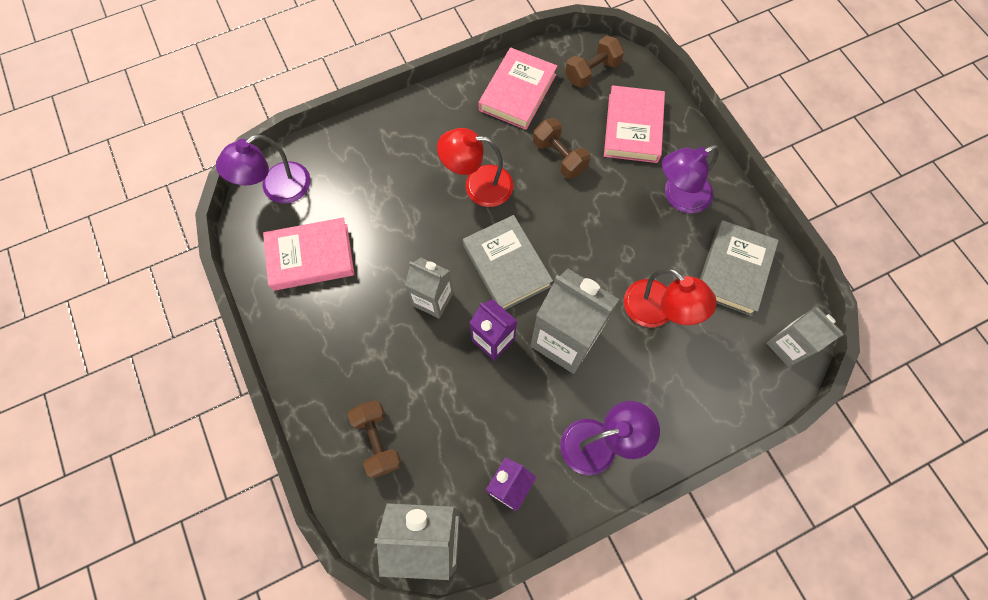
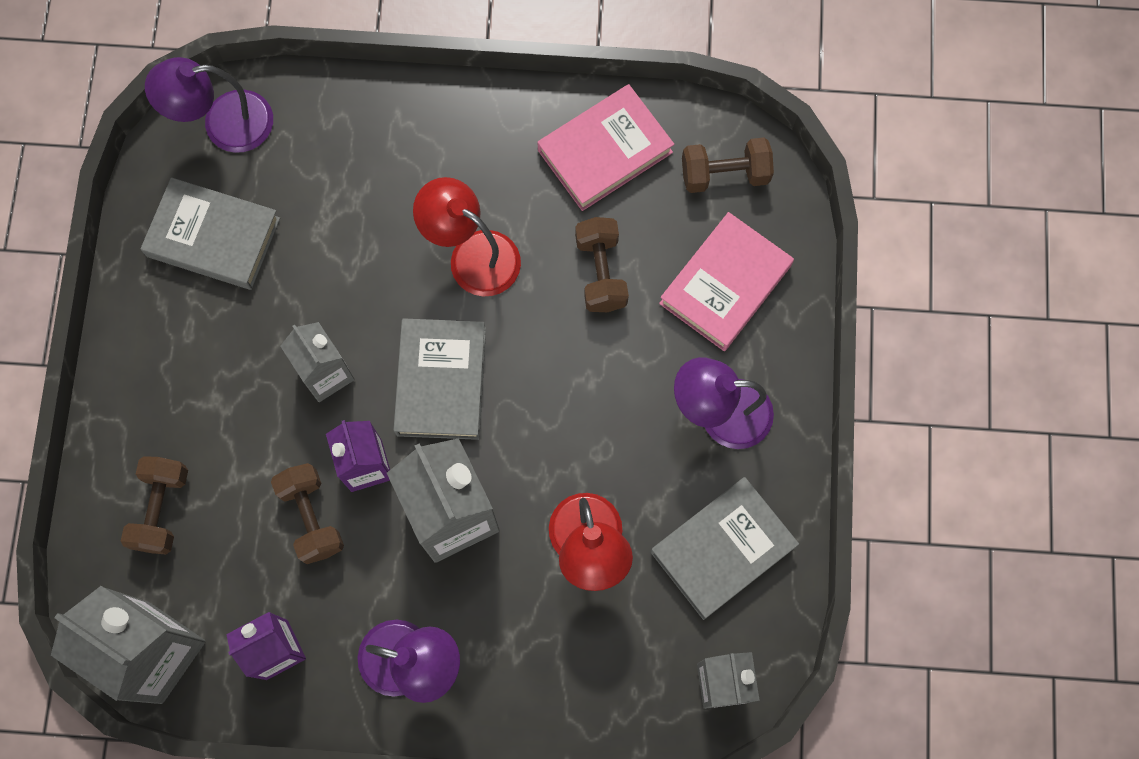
camera: 30 degrees right, 5 degrees up
(311, 257) = (213, 237): pink book -> grey book
(479, 390) = (312, 517): none -> brown dumbbell

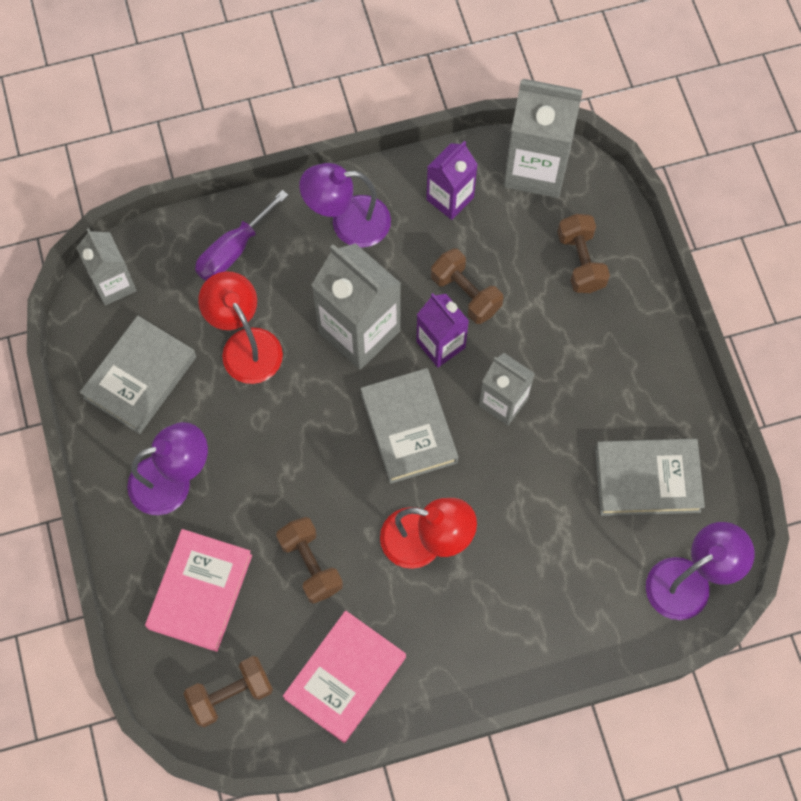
camera: 160 degrees right, 5 degrees down
(563, 675) = (233, 250): none -> purple screwdriver

